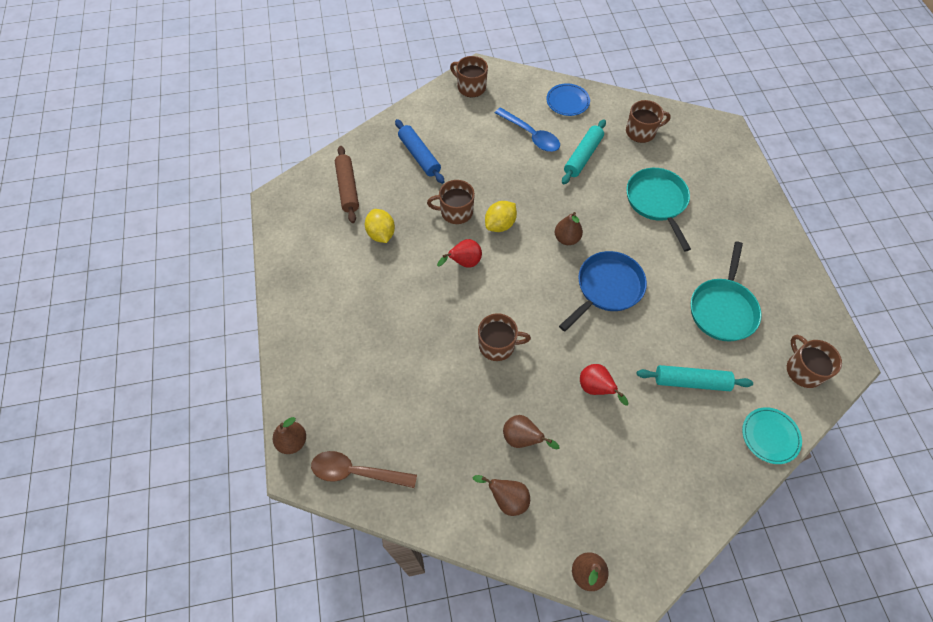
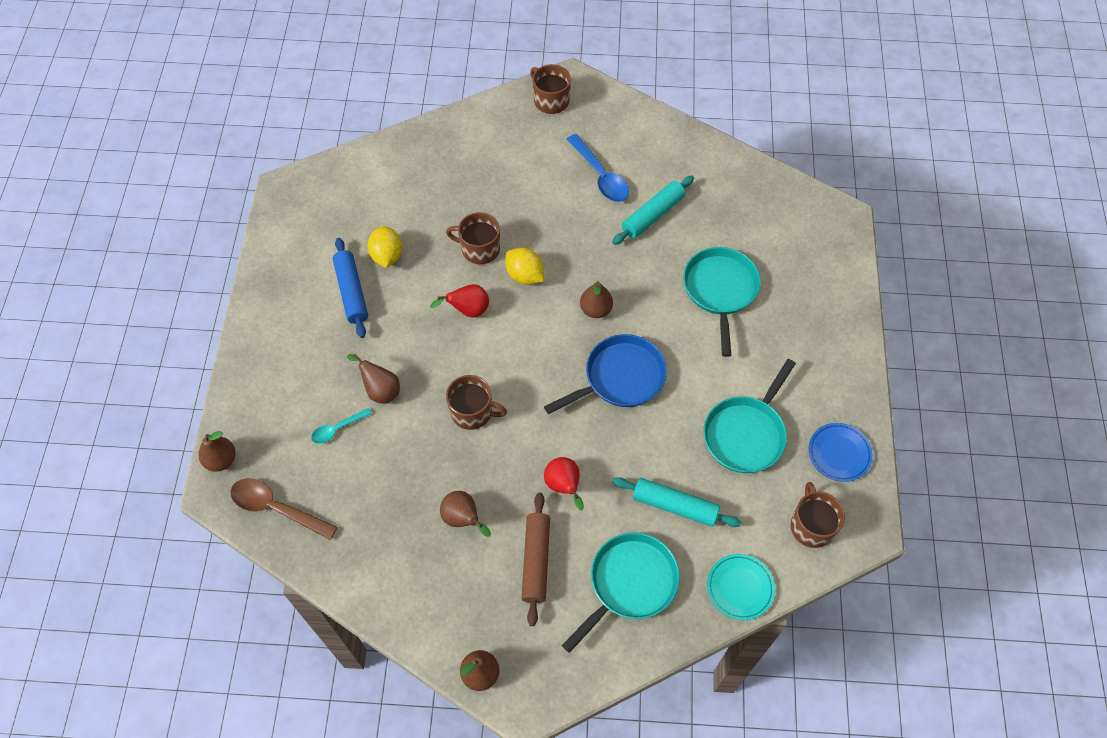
camera: 15 degrees right, 0 degrees up
(348, 188) = (367, 194): brown rolling pin -> brown rolling pin (536, 561)
(387, 388) = (337, 429): none -> turquoise spoon
(419, 156) = (461, 173): blue rolling pin -> blue rolling pin (352, 292)
(500, 224) = (525, 275): yellow lemon -> yellow lemon turned 75 degrees clockwise
(507, 499) = (423, 577): brown pear -> brown pear (380, 390)
(567, 102) = (660, 143): blue plate -> blue plate (839, 453)
(641, 132) = (735, 200): brown mug -> none
(681, 457) = (629, 583): none -> turquoise pan

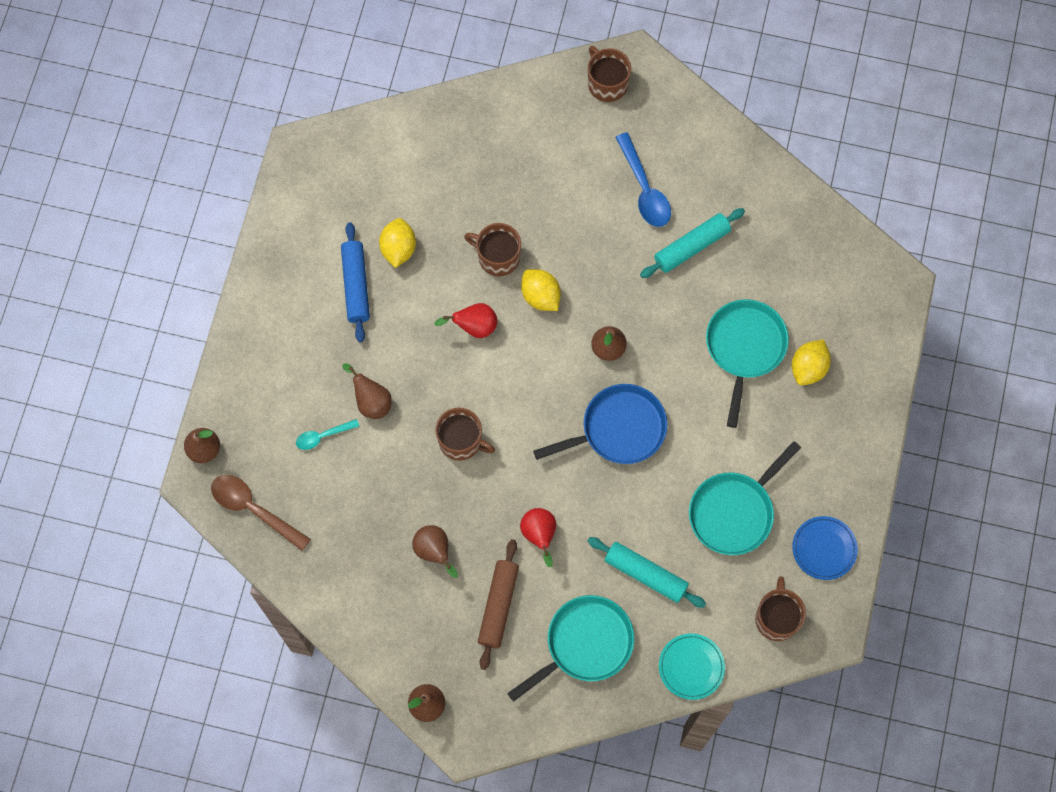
camera: 10 degrees right, 10 degrees up
(782, 298) = (808, 368): none -> yellow lemon

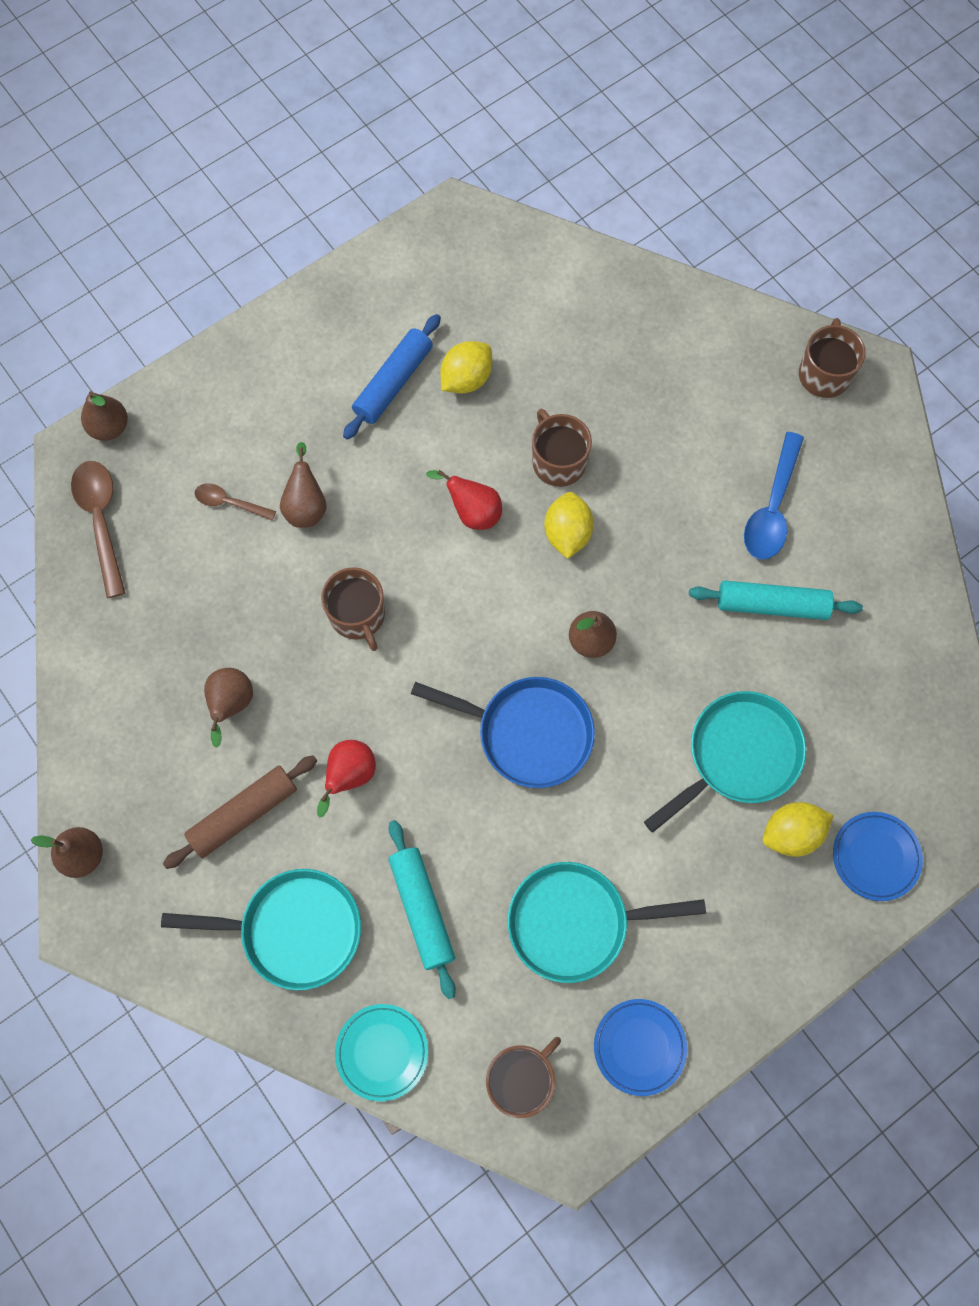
camera: 40 degrees right, 0 degrees up
(323, 436) = (230, 503): turquoise spoon -> brown spoon
(862, 344) = (875, 857): none -> blue plate

